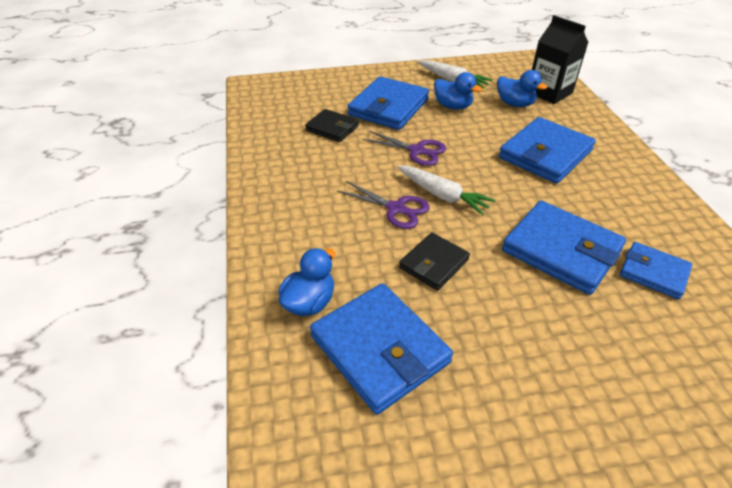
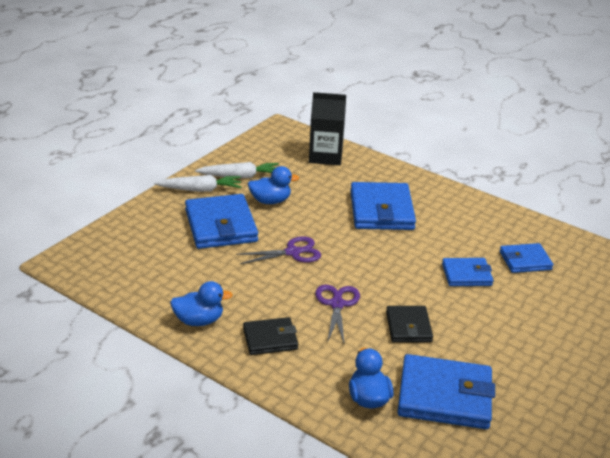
camera: 45 degrees left, 10 degrees down
(332, 128) = (200, 267): black wallet -> black wallet (270, 339)
(396, 208) = (337, 304): purple scissors -> purple scissors turned 75 degrees counterclockwise
(443, 195) = (355, 277): white carrot -> white carrot (200, 190)
(515, 104) = (313, 178): blue duck -> blue duck (199, 321)
(561, 250) = (466, 275): blue wallet -> blue wallet, size x0.58

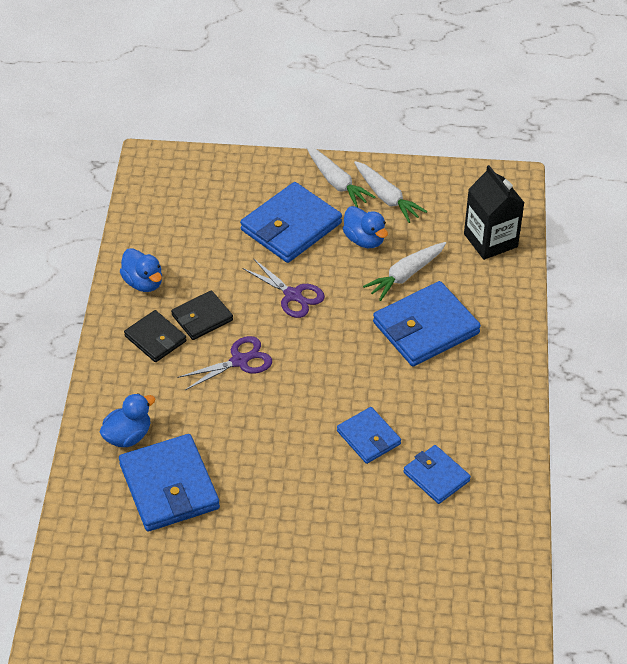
camera: 60 degrees right, 15 degrees up
(323, 199) = (405, 275): none -> white carrot
(408, 327) = (247, 425): black wallet -> black wallet (202, 318)

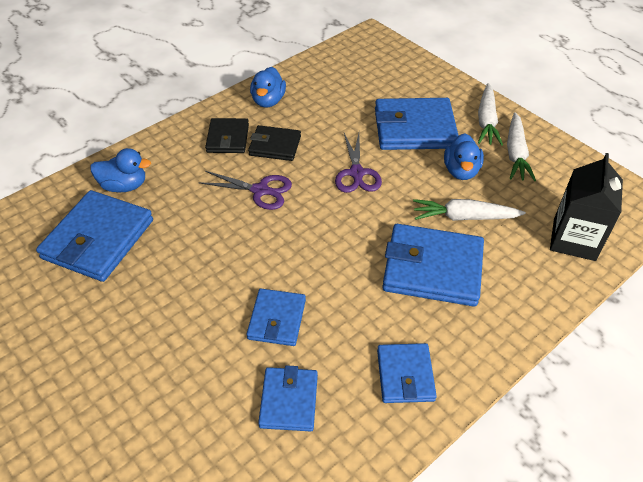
camera: 45 degrees right, 0 degrees up
(484, 408) = (405, 375): none -> blue wallet

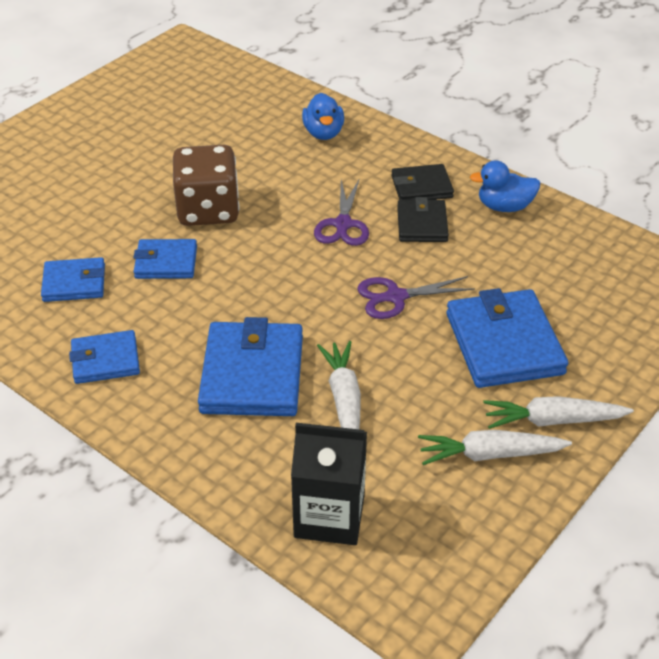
camera: 80 degrees right, 5 degrees down
(98, 239) = (248, 134): blue wallet -> none
(208, 280) = (208, 210): none -> brown dice
(461, 171) = (432, 395): blue duck -> none

